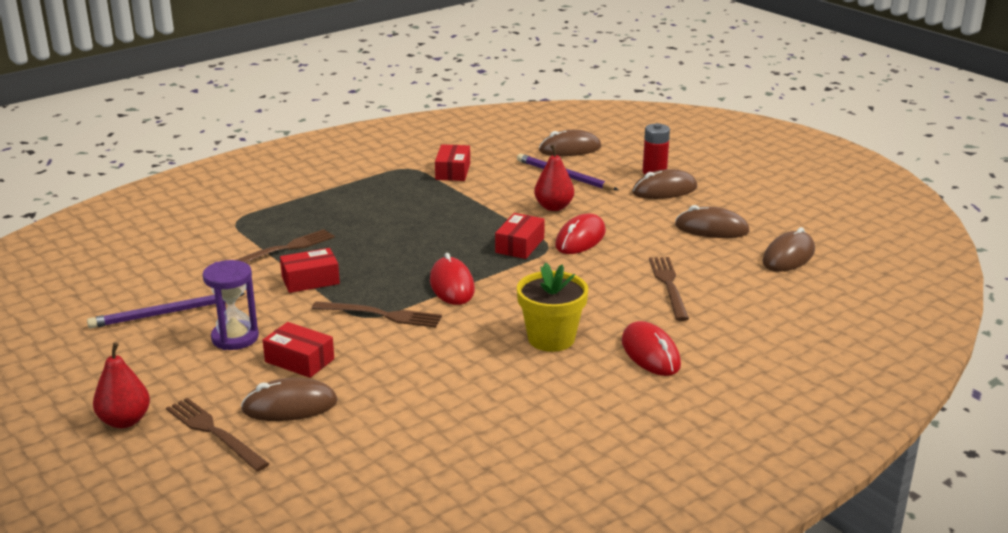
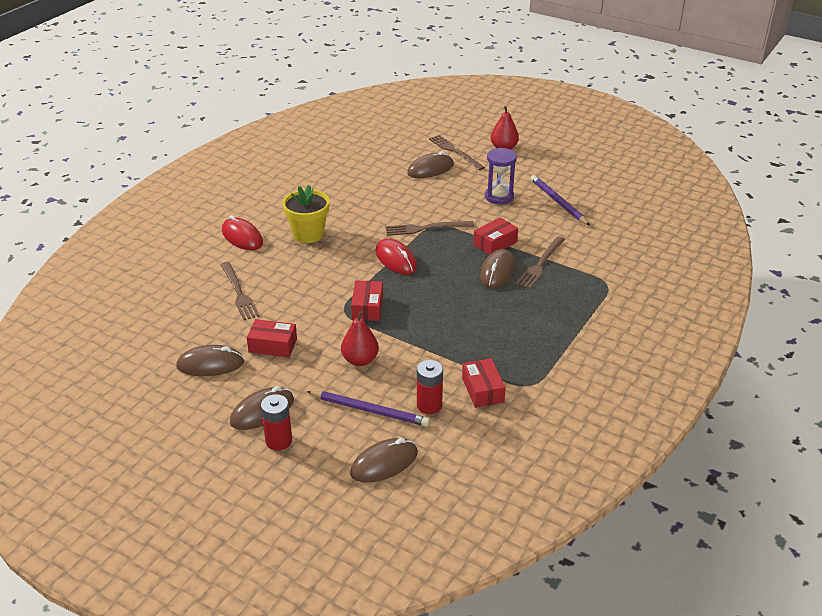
camera: 160 degrees right, 10 degrees up
(165, 313) = (558, 202): purple pencil -> purple pencil turned 75 degrees counterclockwise
(214, 433) = (455, 151): brown fork -> brown fork turned 150 degrees counterclockwise
(299, 360) = (448, 192): red box -> red box (273, 345)
(509, 170) = (429, 405): none -> red battery
(580, 239) = (321, 326): red mouse -> none
(788, 256) = (143, 344): brown mouse -> brown mouse (497, 271)

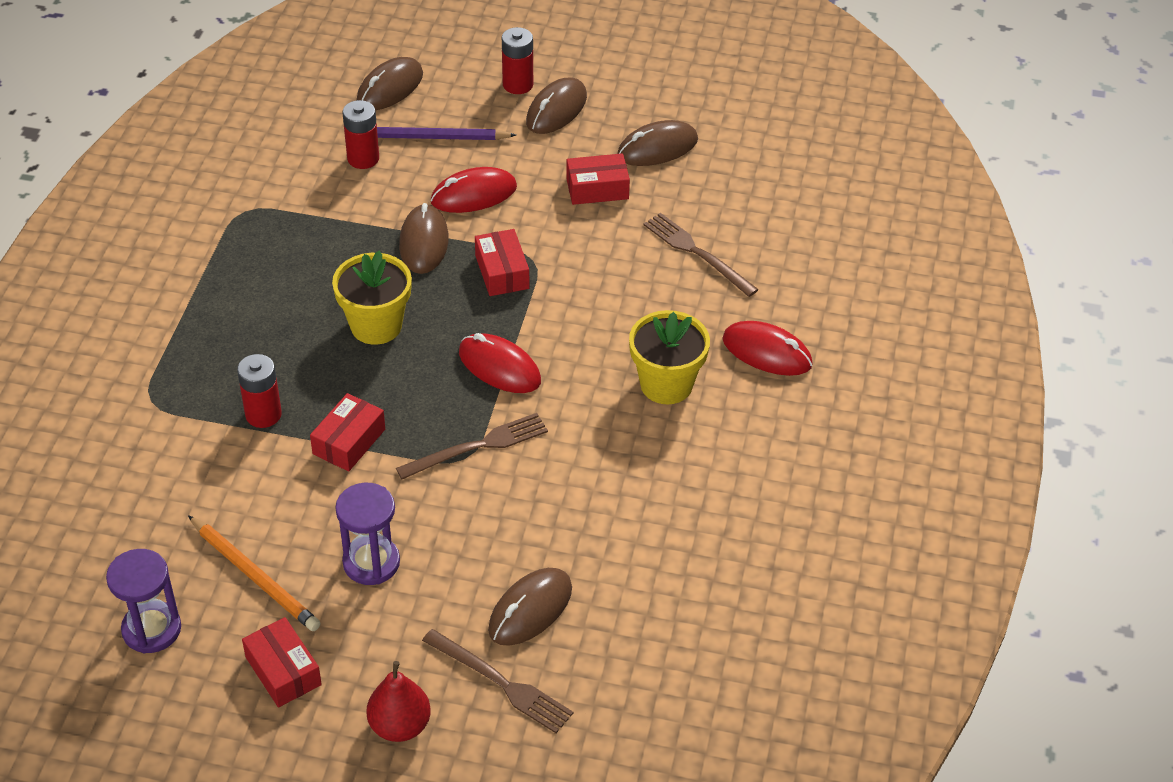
camera: 160 degrees right, 10 degrees up
(360, 360) = (474, 194): red pear -> red mouse
(460, 294) = (376, 325): none -> yellow flower pot
(482, 390) = (303, 191): red box -> red box (283, 671)
(497, 271) = (330, 383): brown mouse -> brown mouse (424, 242)
(540, 264) = (263, 414): brown fork -> red battery
(558, 202) = (255, 576): purple pencil -> orange pencil
(611, 194) = (151, 629): none -> purple hourglass

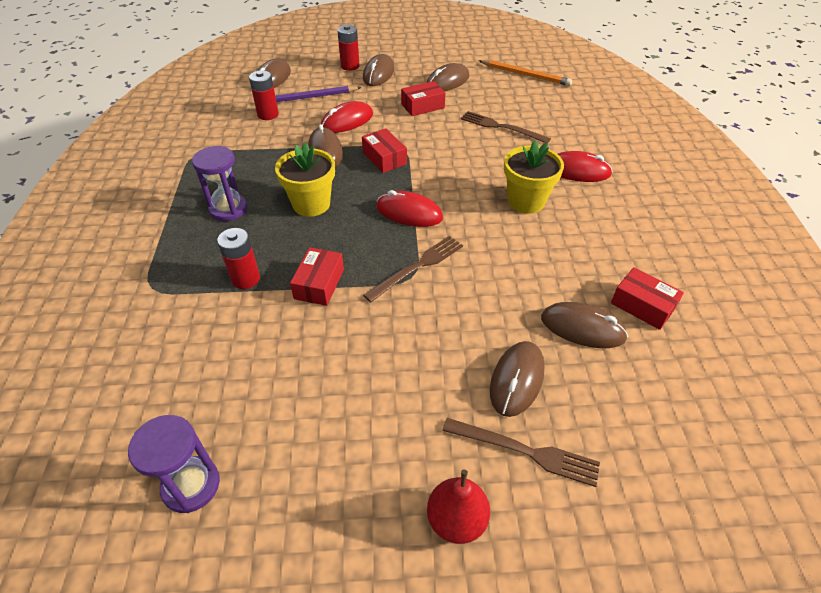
camera: 15 degrees left, 0 degrees up
(255, 576) = (275, 409): orange pencil -> orange pencil (525, 75)
(283, 671) = (328, 494): red box -> red box (642, 306)
(371, 562) = (371, 373): purple hourglass -> purple hourglass (228, 209)
(640, 570) = (582, 328): none -> brown mouse

